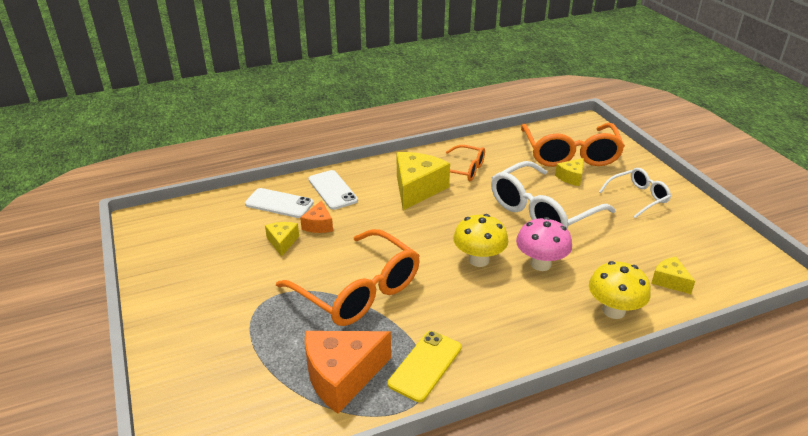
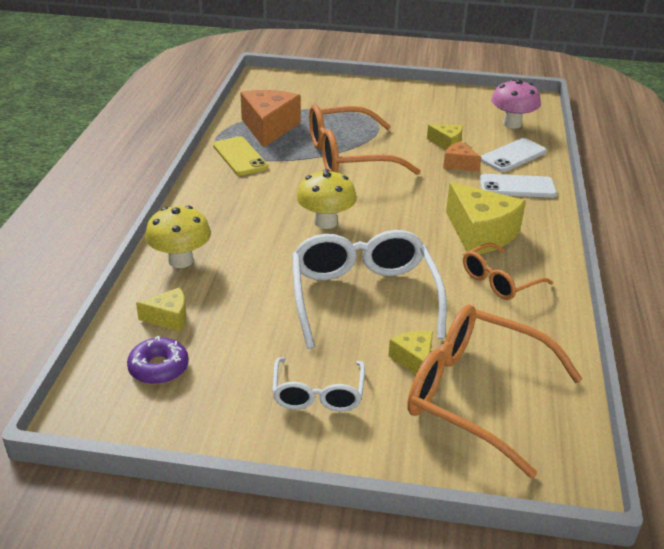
camera: 120 degrees right, 0 degrees up
(540, 264) = (282, 253): pink mushroom -> pink mushroom (512, 124)
(707, 261) = (159, 368): none -> purple donut

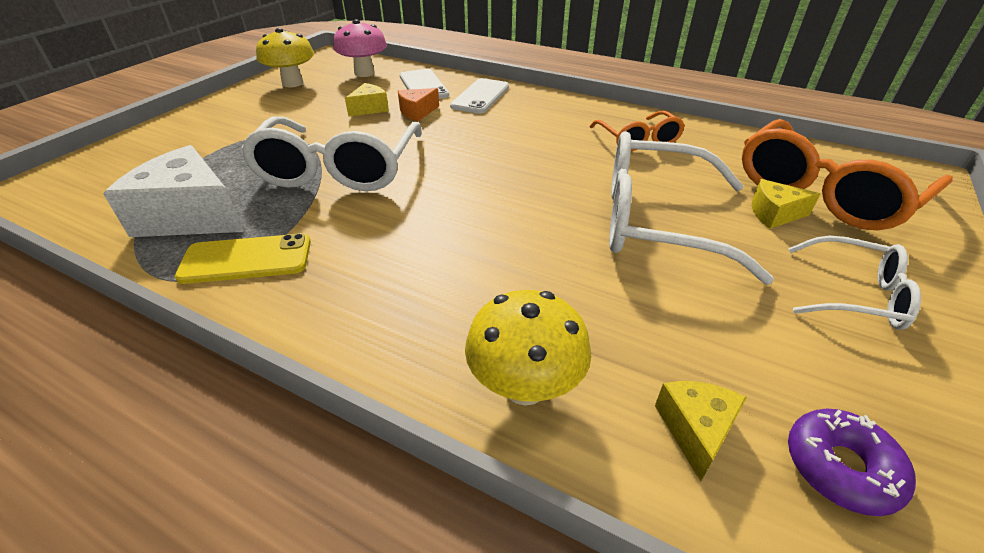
camera: 70 degrees left, 5 degrees up
(269, 128) = (191, 216): orange cheese -> white cheese
(325, 222) = (484, 216): yellow mushroom -> yellow mushroom (293, 83)
(347, 156) = (338, 170): orange glasses -> white glasses
(480, 234) = (554, 130): yellow cheese -> none

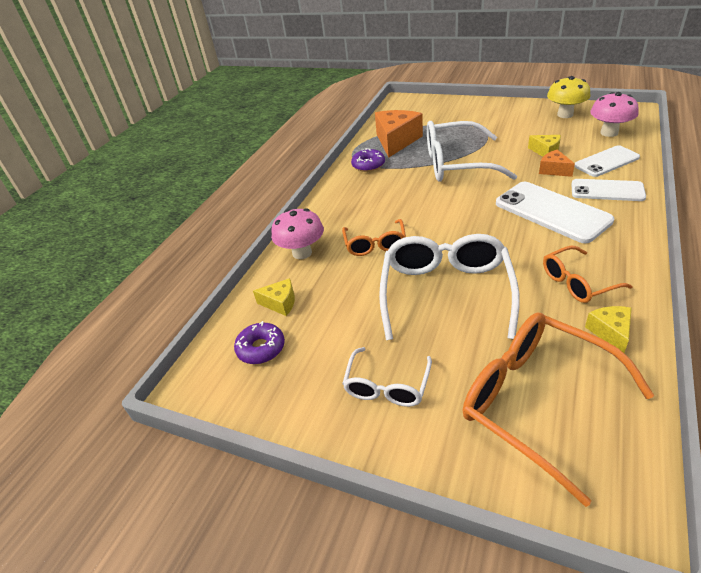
camera: 90 degrees right, 0 degrees up
(191, 216) = (396, 141): white cheese -> orange cheese
(246, 259) = (368, 165): yellow phone -> purple donut
(505, 129) = (552, 212): none -> white phone
(525, 386) = (302, 253): yellow mushroom -> pink mushroom
(527, 276) = (375, 244): none -> orange glasses
(774, 214) = (482, 359): yellow cheese -> yellow cheese (610, 332)

